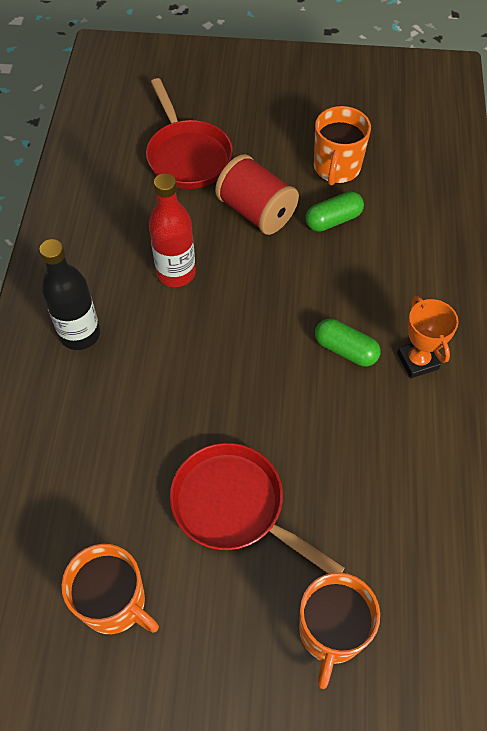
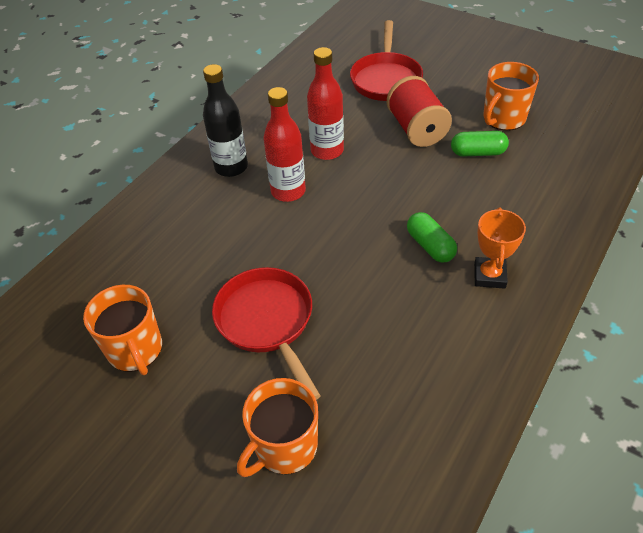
camera: 30 degrees right, 10 degrees down
(163, 341) = (288, 191): none -> red bottle

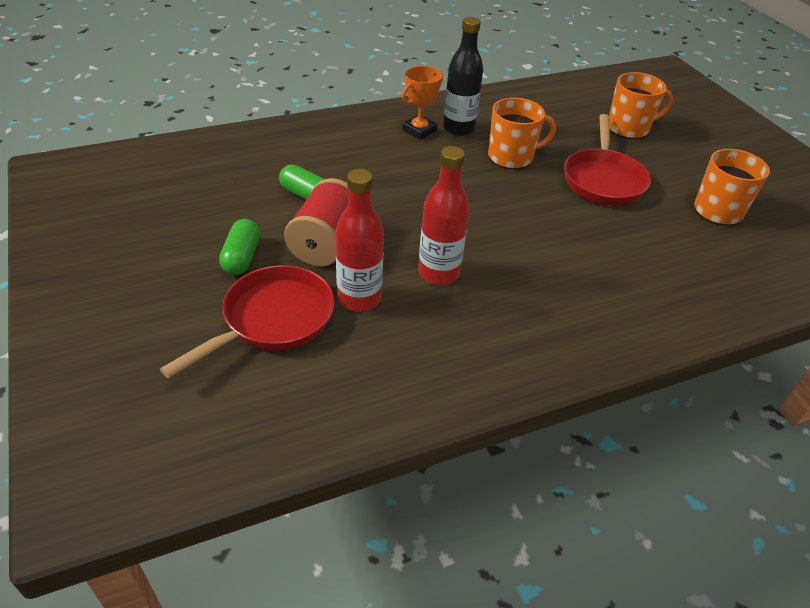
camera: 150 degrees left, 5 degrees down
(231, 167) = (557, 312): black bottle -> black bottle (458, 128)
(288, 191) = (514, 256): red bottle -> red bottle (359, 298)
(430, 246) = (437, 161): green capsule -> green capsule (241, 257)
(503, 118) = (236, 208): orange mug -> orange mug (511, 157)

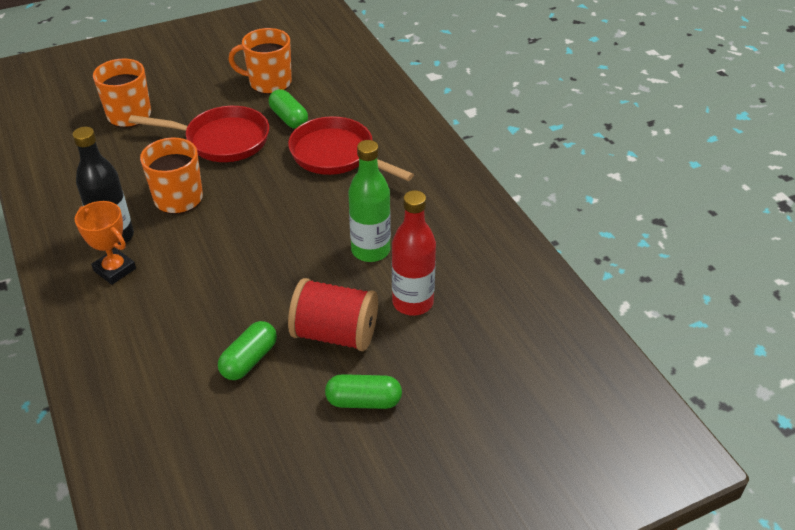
camera: 90 degrees left, 0 degrees up
(273, 320) = (451, 361): red pan -> red pan (336, 155)
(438, 273) = (370, 250): red bottle -> green bottle
(654, 223) = (289, 118): none -> green capsule

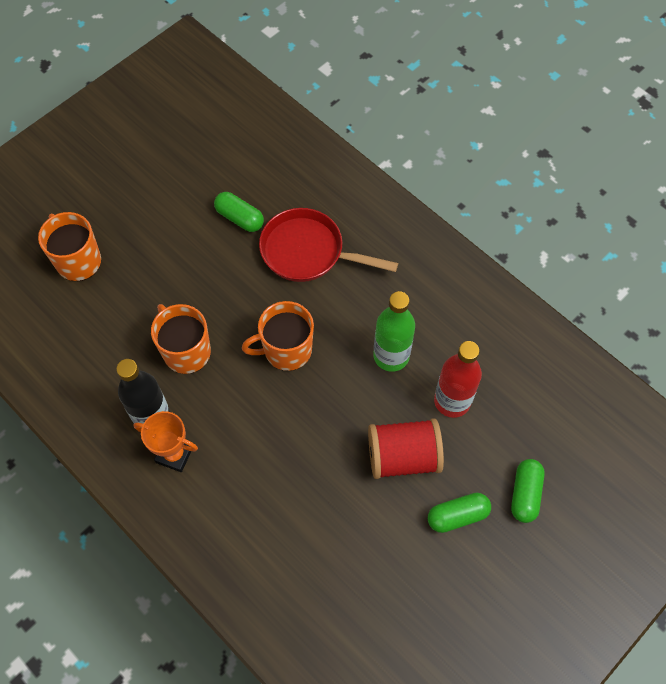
camera: 20 degrees left, 20 degrees up
(222, 140) = (189, 266): red pan -> none
(249, 360) = (344, 509): green capsule -> green capsule (525, 494)
(269, 83) = (196, 176): orange mug -> orange mug (286, 350)

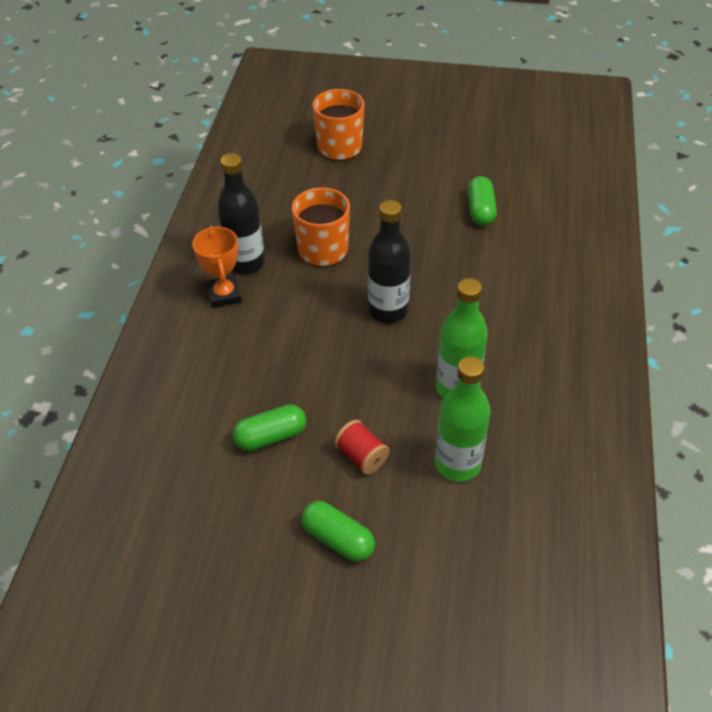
camera: 55 degrees right, 15 degrees down
(286, 350) = (388, 310): orange mug -> black bottle
(308, 252) = (498, 270): red pan -> none
(403, 457) = (361, 456): red spool -> red spool, size x0.55
(452, 401) = (457, 464): red bottle -> green bottle
(525, 494) = (414, 589): green capsule -> green capsule (271, 436)

